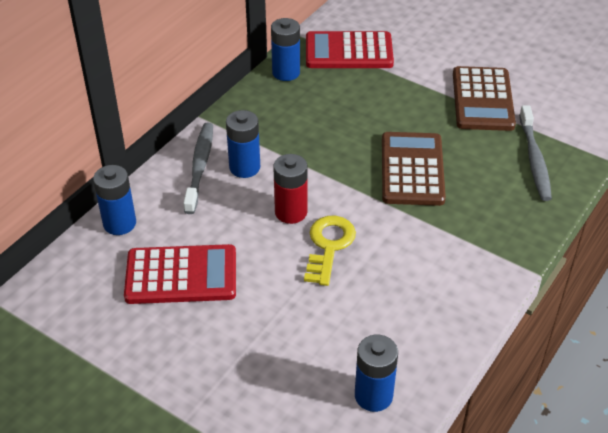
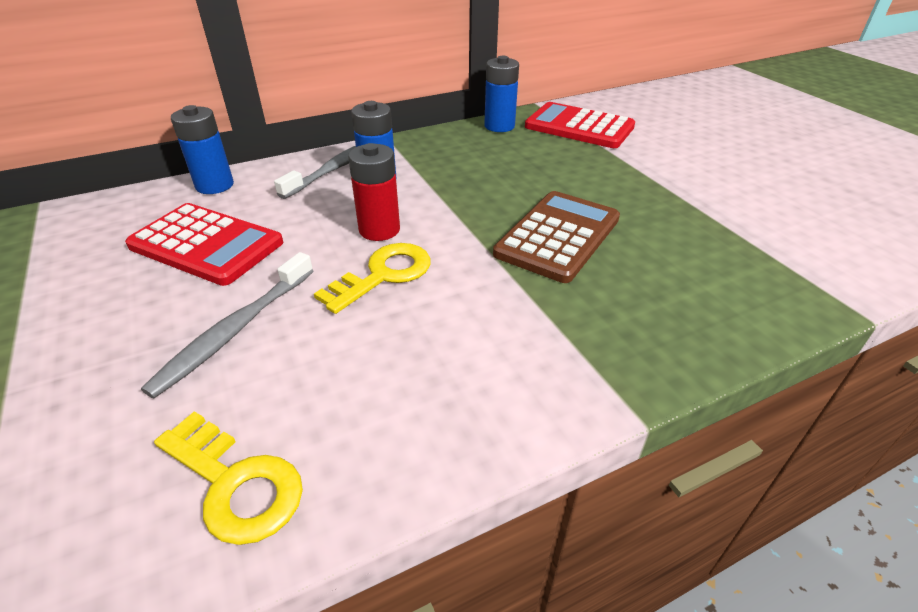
camera: 30 degrees right, 5 degrees down
(373, 396) = (235, 484): blue battery -> yellow key
(482, 100) = (705, 200): brown calculator -> none
(534, 159) = (738, 277): grey toothbrush -> grey toothbrush (235, 330)

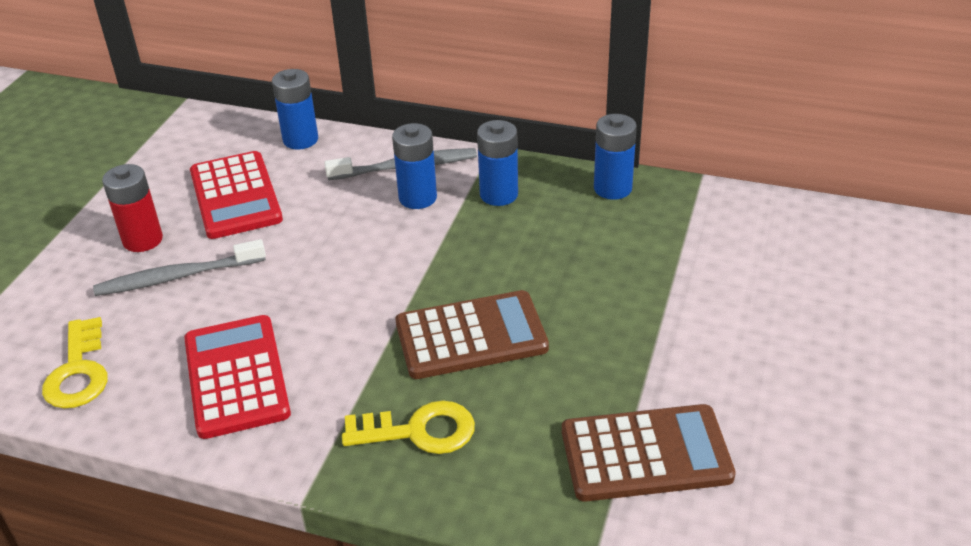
camera: 45 degrees right, 0 degrees up
(379, 230) = (353, 249): red battery -> red battery (143, 240)
(384, 275) = (305, 290): yellow key -> yellow key (419, 431)
(434, 156) = (499, 194): none -> blue battery
(579, 127) = (694, 231): red calculator -> red calculator (236, 376)
(766, 239) = (645, 454): none -> brown calculator

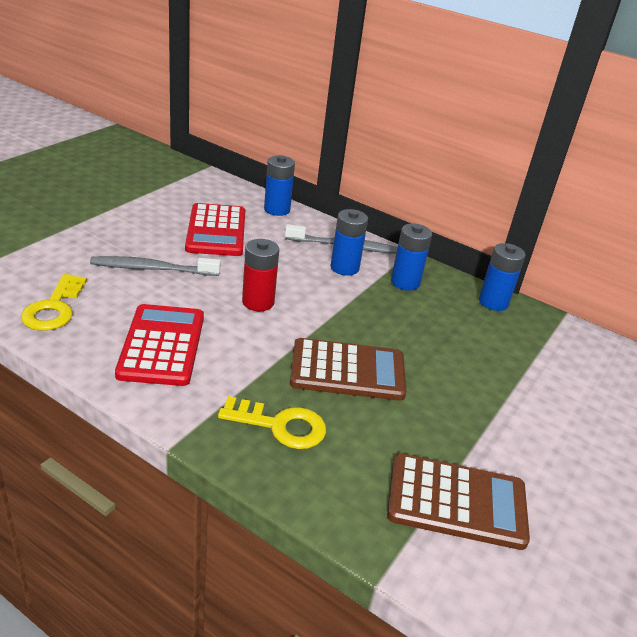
camera: 10 degrees right, 5 degrees down
(143, 240) = (140, 239): red battery -> red battery (258, 302)

